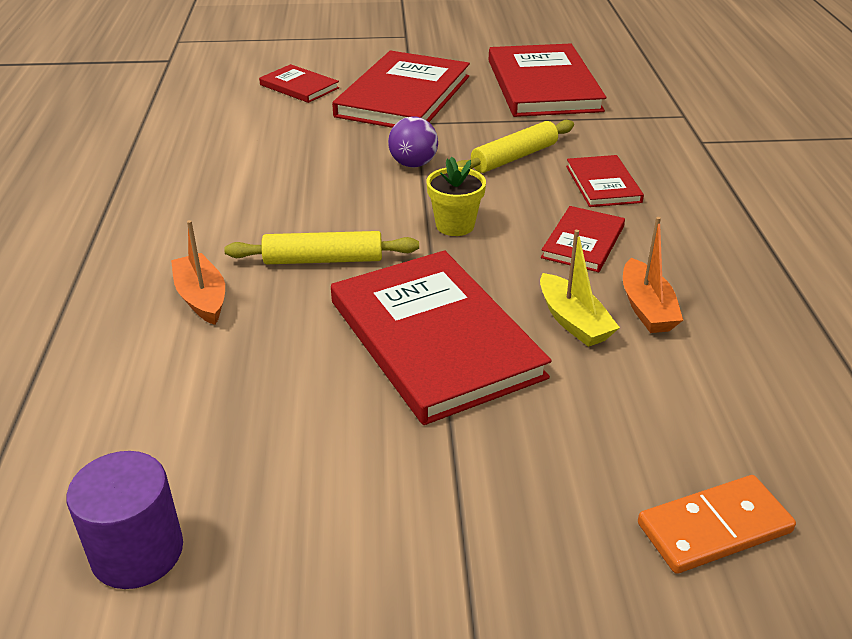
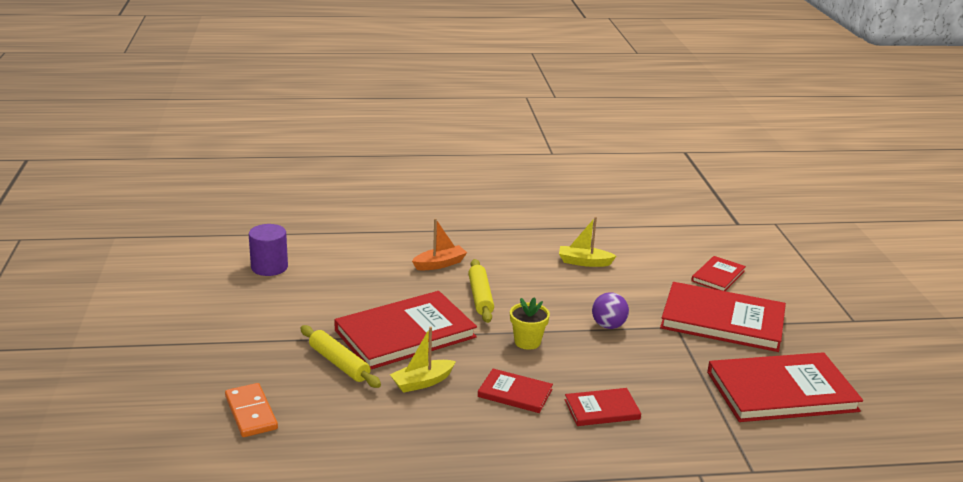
camera: 85 degrees right, 10 degrees down
(237, 167) = (584, 262): none -> yellow boat
(514, 157) = (633, 370): yellow rolling pin -> yellow rolling pin (339, 363)
(646, 308) = (437, 412): orange boat -> none

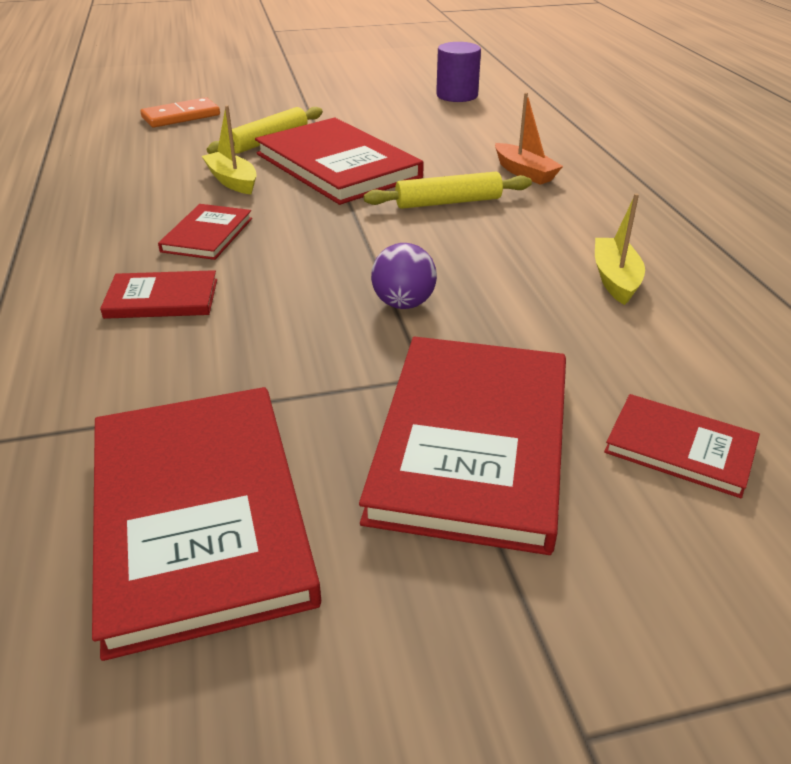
camera: 85 degrees right, 10 degrees up
(527, 342) = (336, 238): yellow flower pot -> none
(602, 409) = (162, 298): red book -> red book turned 75 degrees counterclockwise

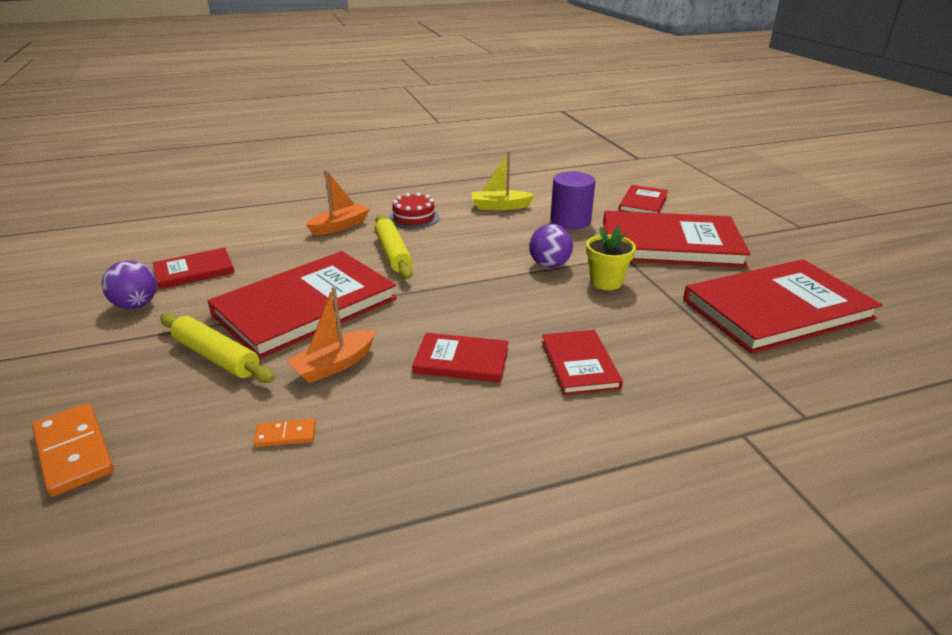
camera: 95 degrees left, 5 degrees down
(152, 169) = (285, 435): none -> orange domino
(232, 181) = (334, 365): yellow boat -> orange boat
(343, 345) = (606, 282): none -> yellow flower pot
(360, 108) = (136, 305): none -> purple ball
(419, 120) = (194, 271): none -> red book
(457, 95) = (129, 253): purple cylinder -> purple cylinder (570, 221)
(558, 214) = (414, 217): none -> red cake

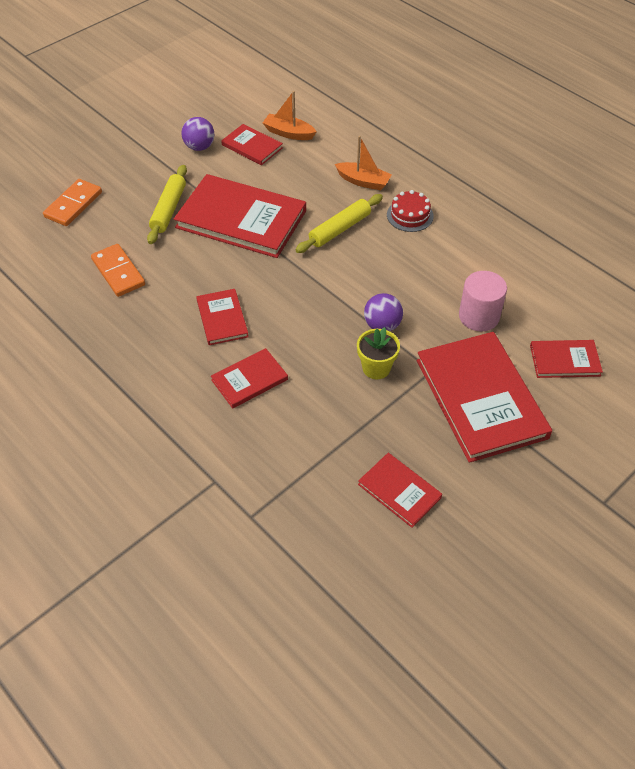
camera: 65 degrees right, 20 degrees up
(285, 435) = (118, 272): orange domino -> orange domino, size x1.87
(334, 365) = (187, 262): orange boat -> orange boat (288, 133)
(500, 206) = (473, 260): yellow boat -> none
(570, 221) = (479, 316): purple cylinder -> pink cylinder
(777, 309) = (399, 491): red book -> red book, size x0.50

